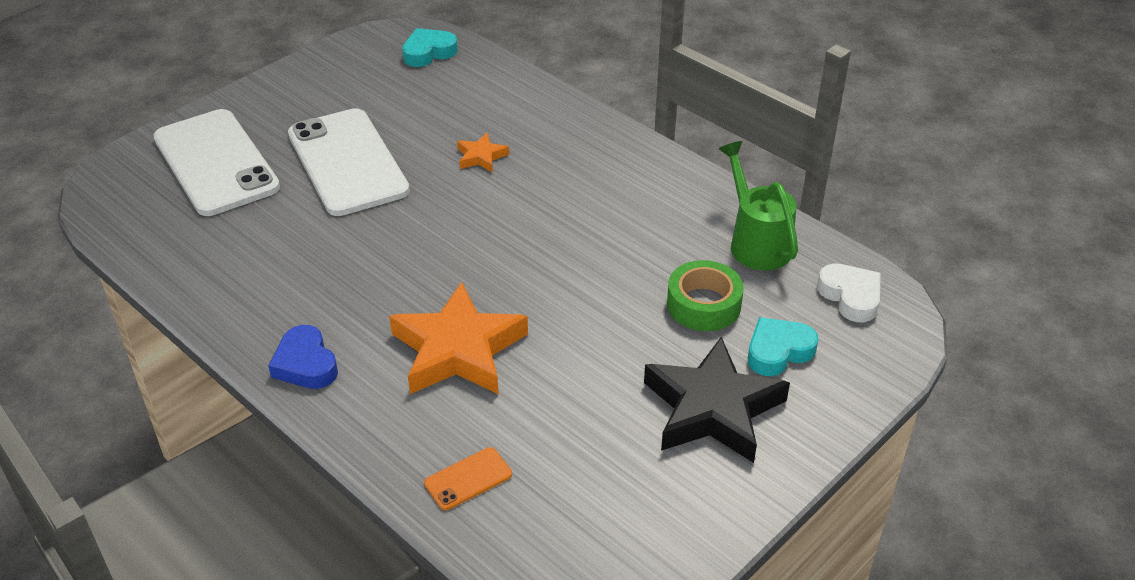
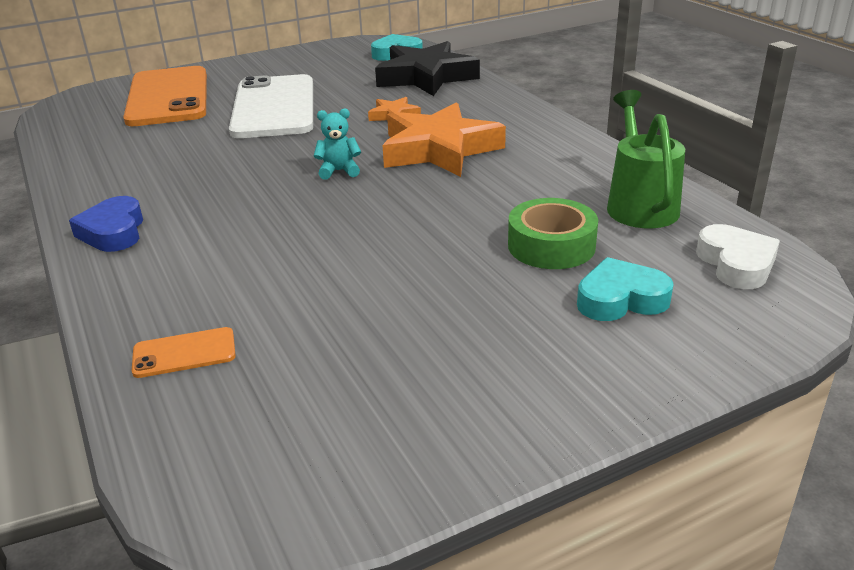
camera: 20 degrees right, 10 degrees down
(216, 163) = (168, 97): white phone -> orange phone
(458, 350) = (264, 243): orange star -> orange star (439, 149)
(472, 246) = (339, 171): none -> turquoise teddy bear
(712, 409) = (509, 340): black star -> black star (426, 77)

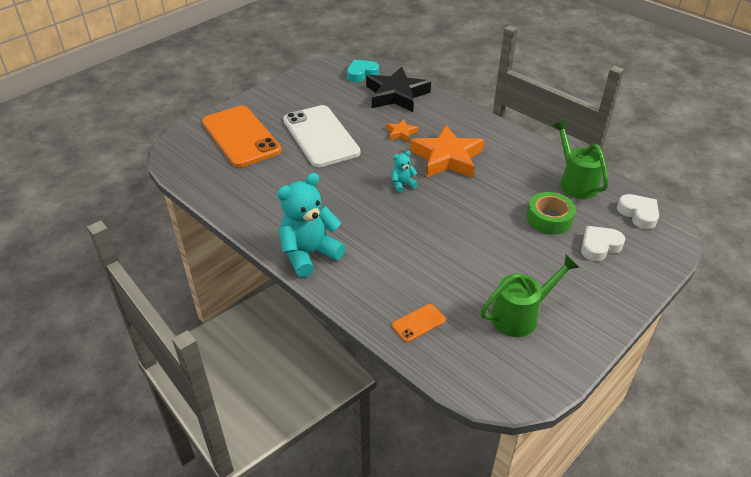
camera: 20 degrees left, 10 degrees up
(113, 232) = (309, 254): blue heart -> turquoise teddy bear
(377, 379) = (520, 316): none -> green watering can
(620, 299) = (599, 246): turquoise heart -> white heart

